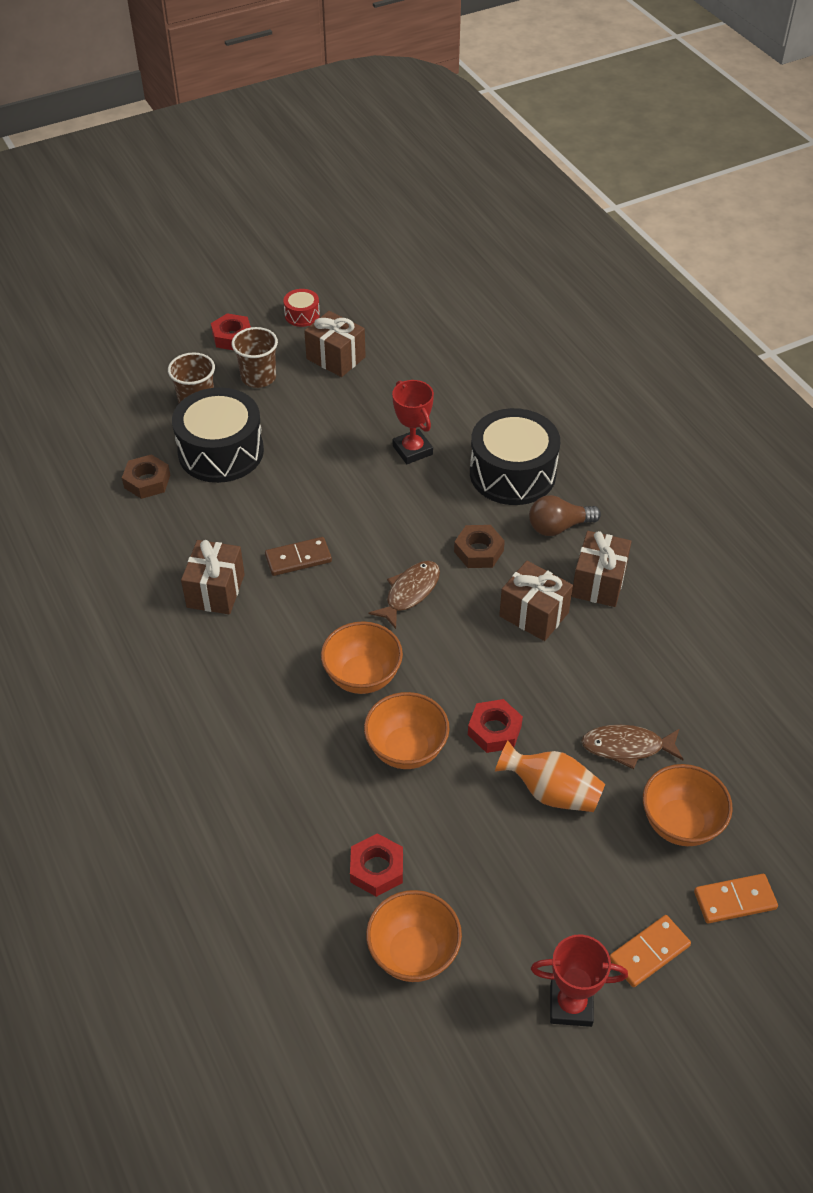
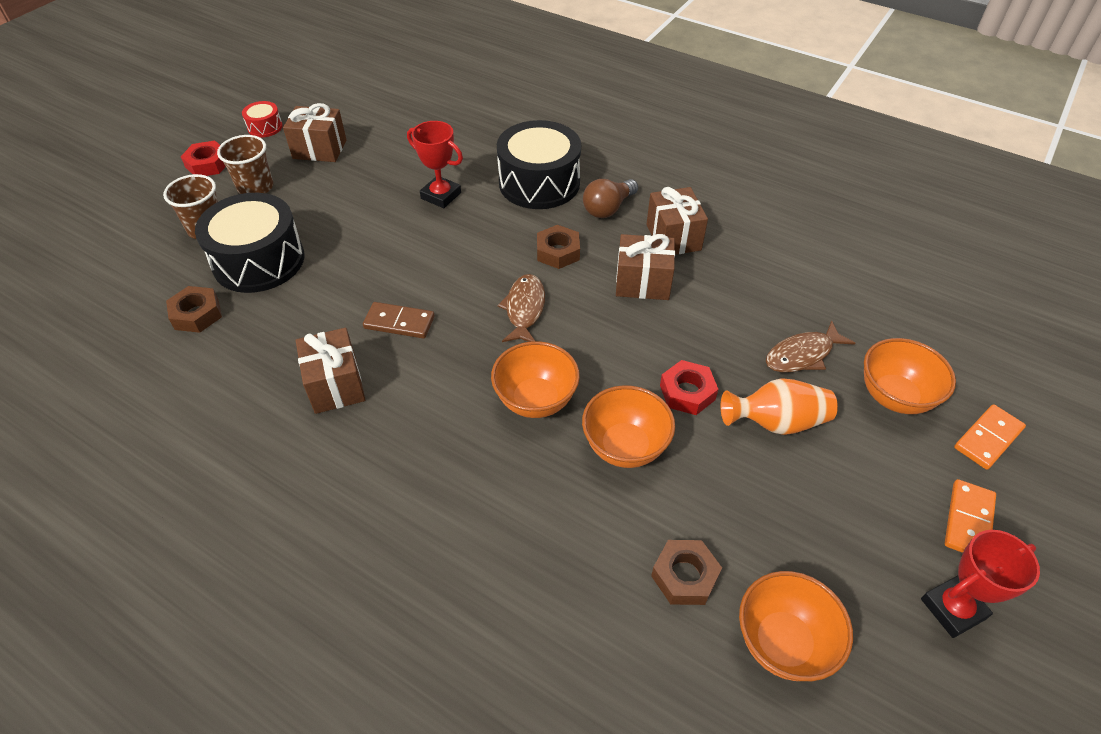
camera: 30 degrees left, 0 degrees up
(298, 558) = (399, 322): brown domino -> brown domino turned 60 degrees clockwise
(376, 869) = (684, 576): red nut -> brown nut

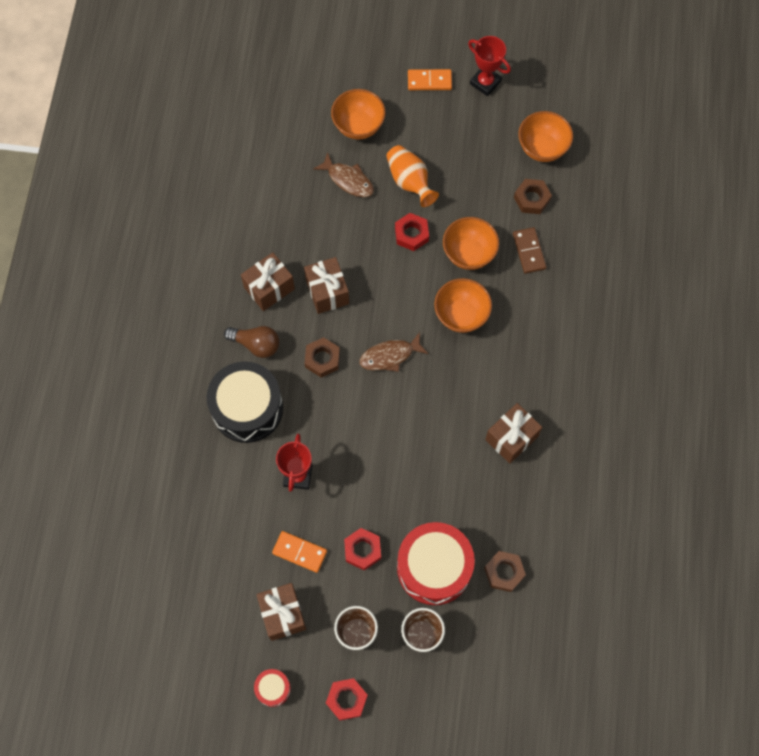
camera: 115 degrees left, 20 degrees up
(259, 260) = (434, 567): black drum -> red drum
(326, 216) = (362, 550): none -> red nut
(399, 322) = (441, 430): brown domino -> brown domino (529, 251)
(988, 439) = (367, 77): orange domino -> orange domino (300, 552)

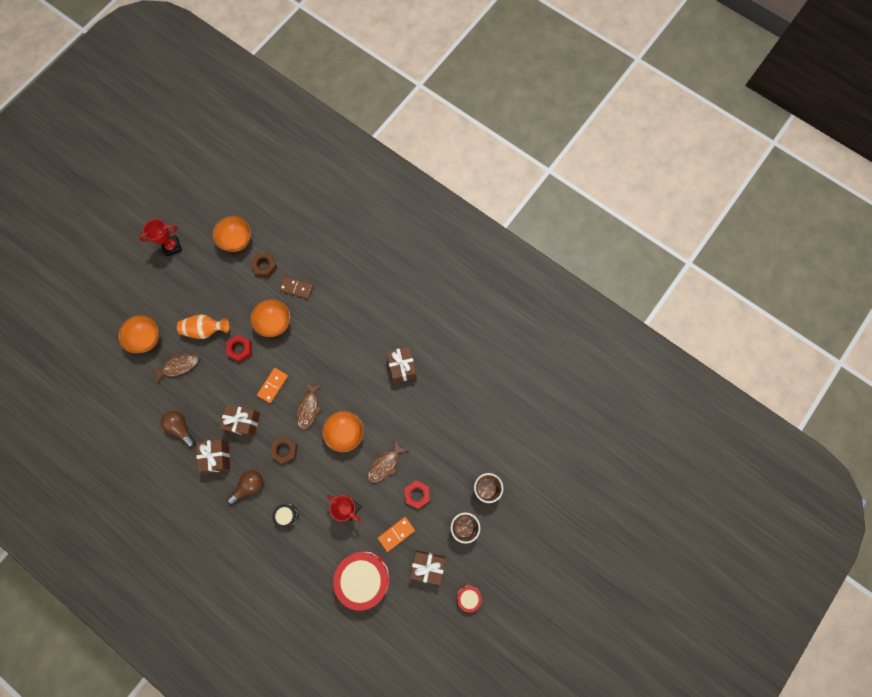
camera: 60 degrees left, 5 degrees up
(247, 408) = (286, 515): black drum -> black drum, size x0.45
(279, 227) = (181, 428): none -> brown light bulb
(347, 700) = (499, 555): red nut -> none
(376, 488) = (385, 464): none -> brown fish
(429, 81) = (147, 278): orange domino -> orange domino (273, 385)
(434, 567) = (451, 458): red drum -> red drum (363, 578)
(461, 315) = (310, 351): orange bowl -> orange bowl (345, 433)
(504, 572) = (477, 419): brown nut -> none

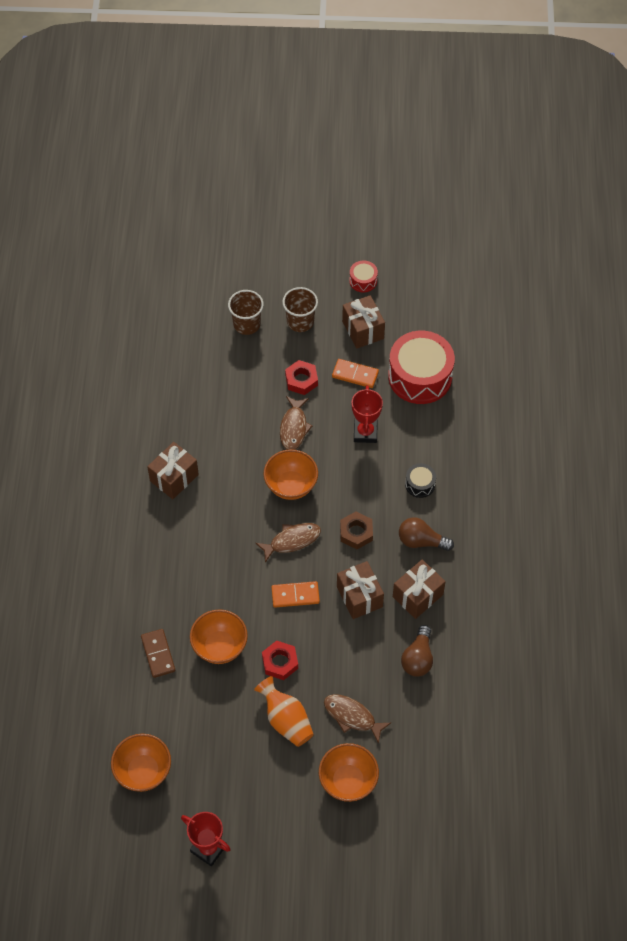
camera: 125 degrees left, 15 degrees down
(265, 266) = (155, 711): brown nut -> none
(385, 464) = (294, 427): brown fish -> brown fish turned 90 degrees clockwise

